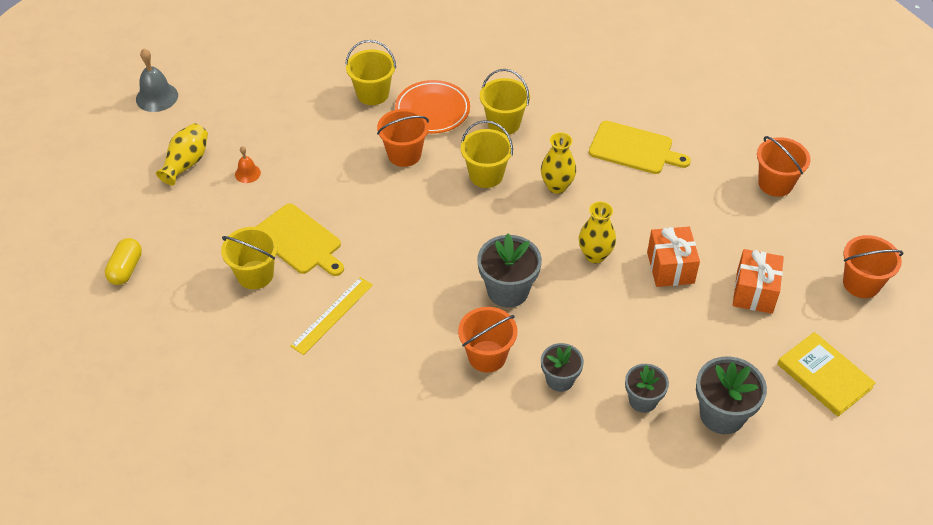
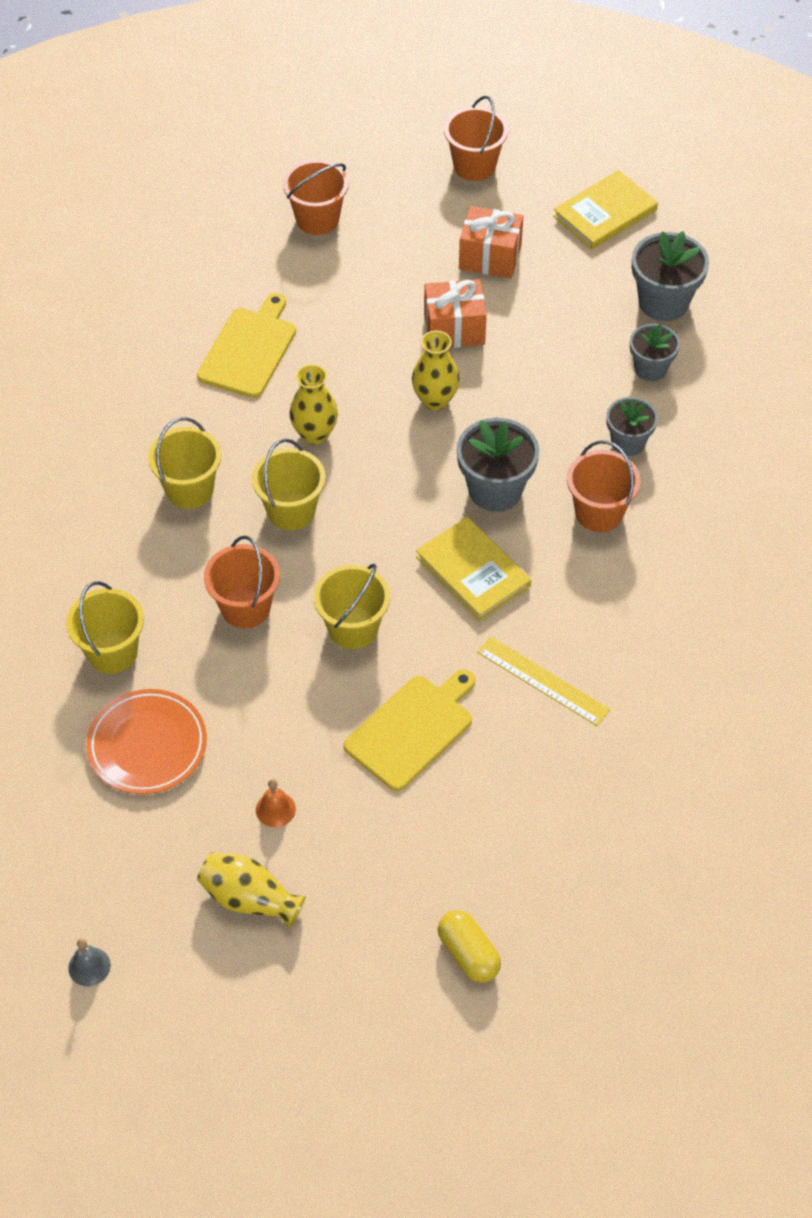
camera: 90 degrees left, 5 degrees up
(126, 269) = (468, 954): yellow capsule -> yellow capsule turned 45 degrees clockwise
(157, 97) = (89, 966): grey bell -> grey bell, size x0.58
(255, 275) = (475, 779): yellow bucket -> yellow bucket (353, 628)
(431, 276) = (473, 571): none -> yellow book
(432, 110) = (156, 575): orange plate -> orange plate (147, 745)

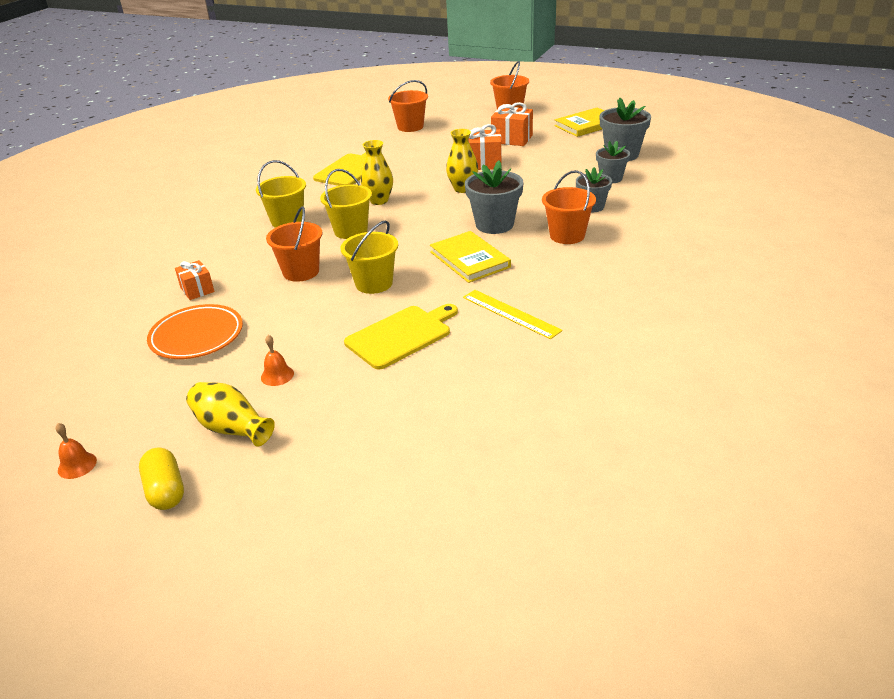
camera: 10 degrees right, 20 degrees down
(89, 966) = (77, 465): grey bell -> orange bell
(112, 652) = (197, 290): yellow bucket -> orange gift
(468, 954) = (408, 477): yellow capsule -> yellow capsule (165, 490)

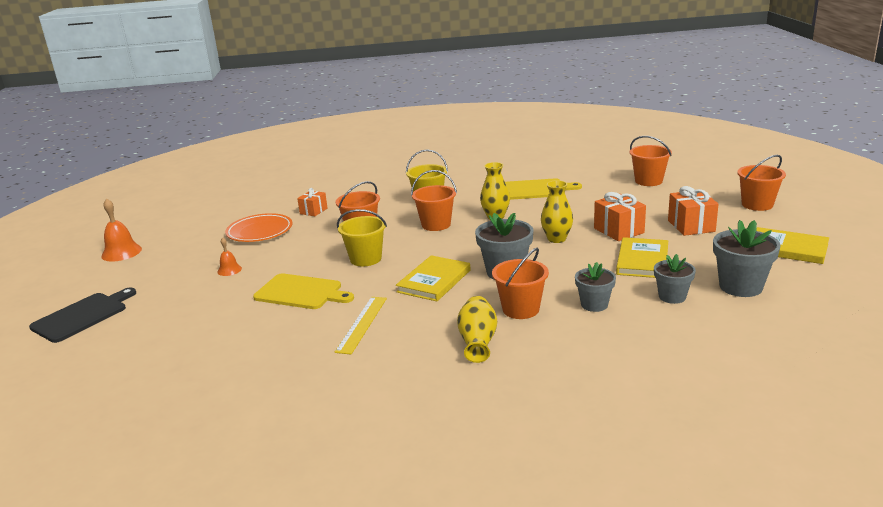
camera: 60 degrees right, 10 degrees down
(77, 465) = (121, 252): orange bell -> orange bell, size x1.72
(165, 490) = (105, 283): yellow capsule -> none
(232, 428) = (168, 278): yellow vase -> yellow vase (477, 342)
(251, 521) = (82, 316): none -> black cutting board
(351, 231) = (436, 225): yellow bucket -> orange bucket
(544, 171) = (642, 261): none -> yellow book

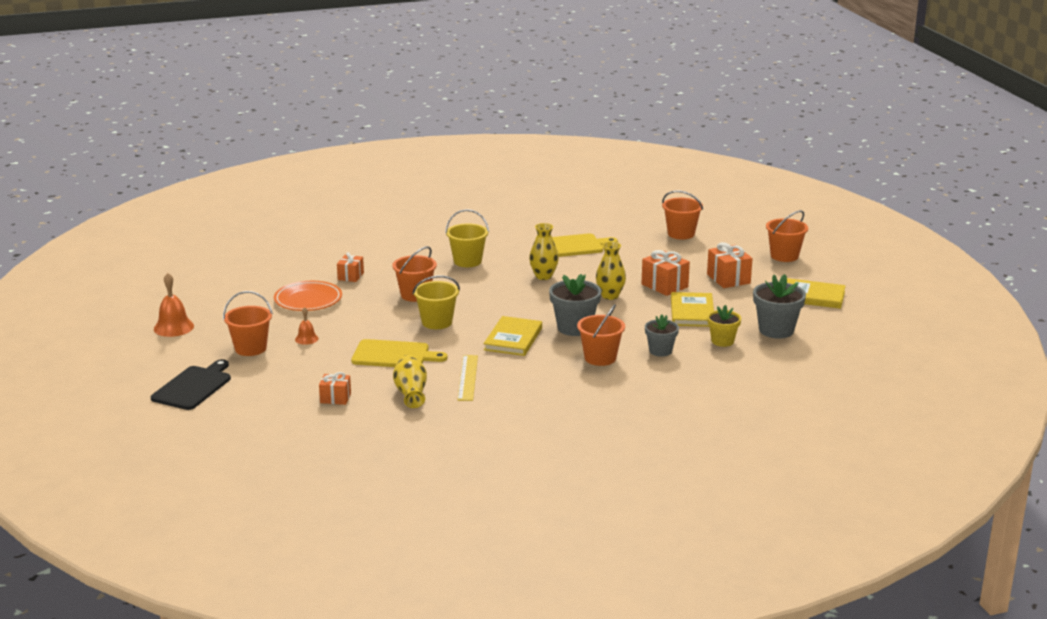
camera: 15 degrees left, 0 degrees up
(207, 340) = (335, 398): none -> orange gift
(436, 225) = (488, 286): orange bucket -> orange bucket (250, 348)
(477, 342) = (574, 385): yellow vase -> yellow vase (411, 393)
(672, 297) = (722, 341): grey flower pot -> yellow flower pot

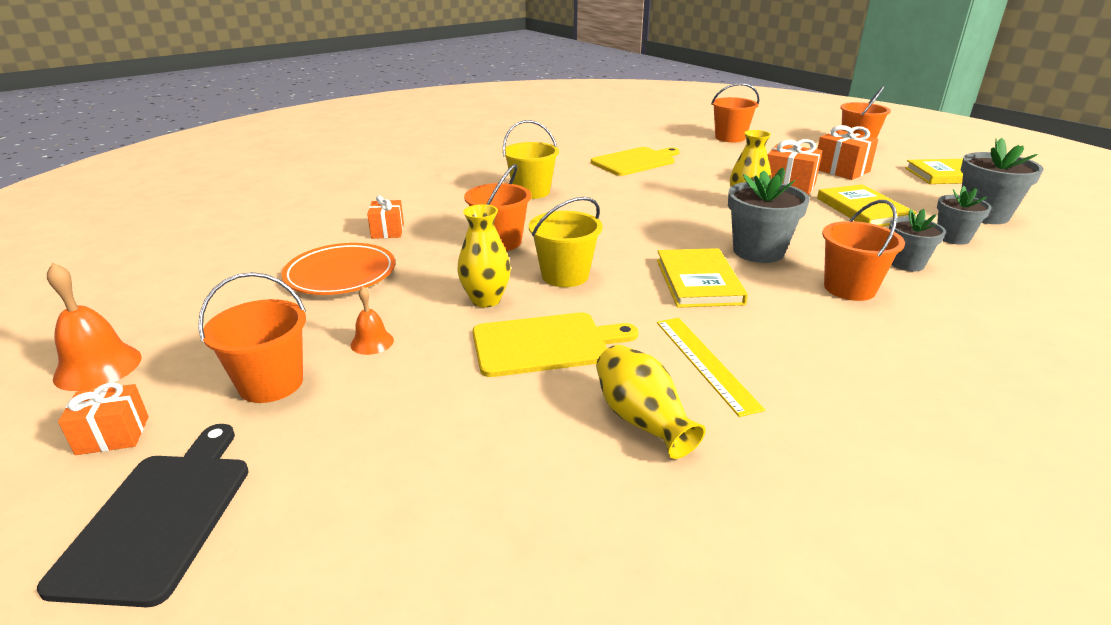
camera: 20 degrees left, 5 degrees up
(335, 398) = (506, 470): orange gift -> orange gift (113, 435)
(543, 276) = (641, 195): yellow vase -> yellow vase (486, 300)
(722, 341) = (952, 238): yellow flower pot -> grey flower pot

